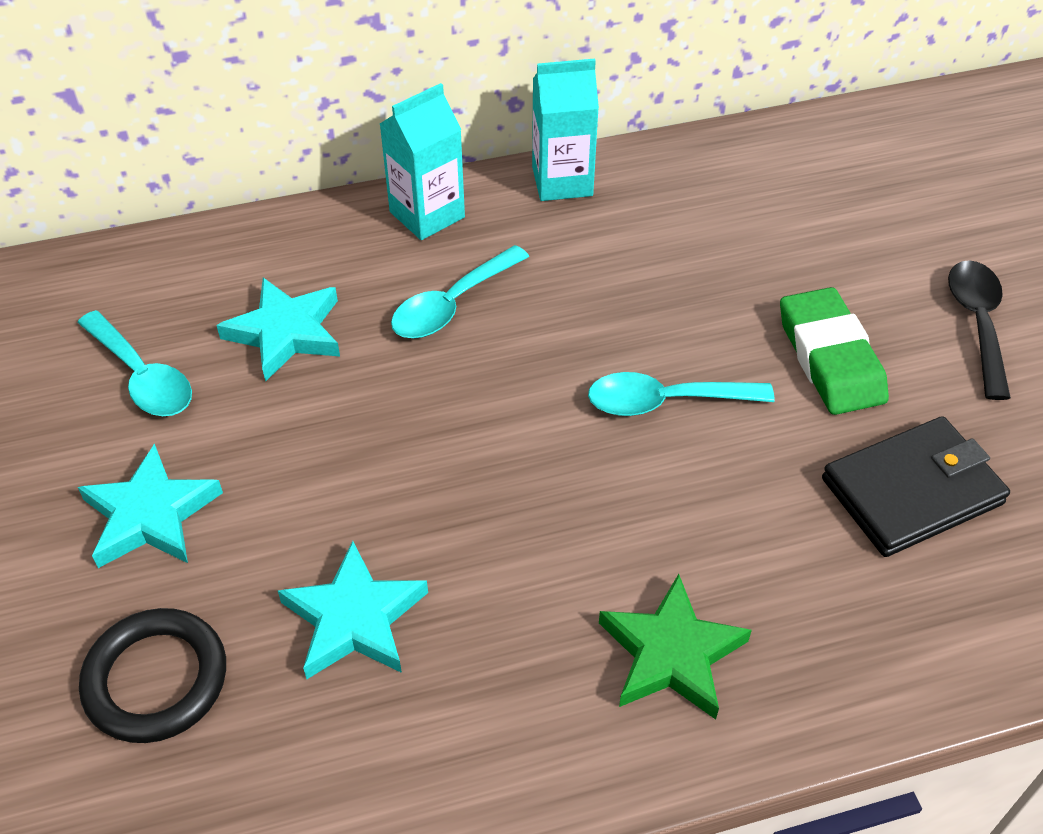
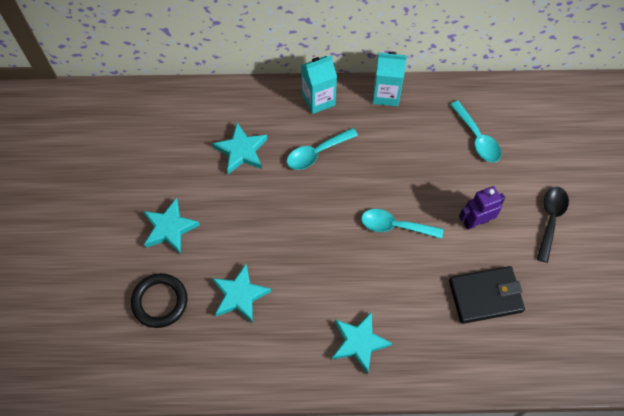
camera: 15 degrees right, 15 degrees up
(142, 377) = (177, 159): turquoise spoon -> turquoise spoon (477, 138)
(671, 653) = (359, 342): green star -> turquoise star
(830, 358) = (475, 221): green eraser -> purple robot

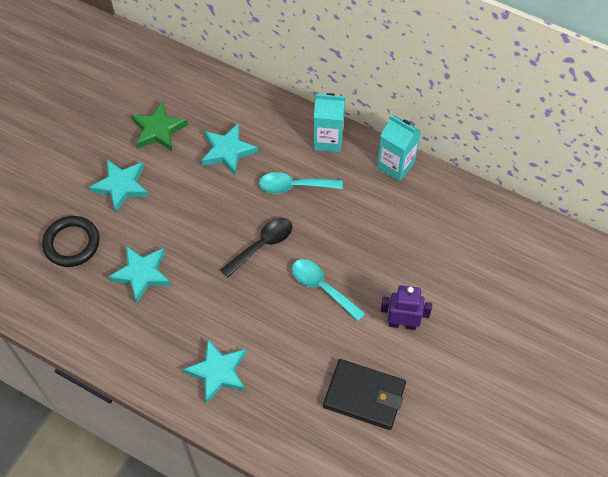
camera: 30 degrees right, 5 degrees down
(168, 162) = (158, 130): none -> green star
(477, 138) = (457, 248): turquoise spoon -> none
(550, 219) = (479, 360): black spoon -> black spoon (262, 245)

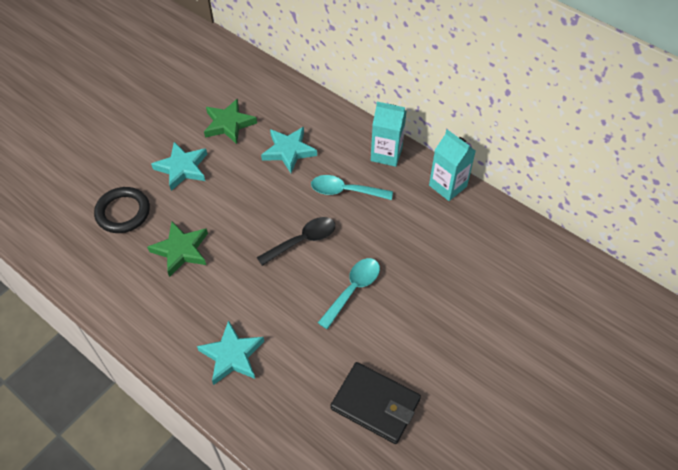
camera: 10 degrees right, 5 degrees down
(142, 274) = (181, 250): turquoise star -> green star
(322, 287) = (353, 289): turquoise spoon -> turquoise spoon turned 75 degrees clockwise
(402, 323) = (428, 337): purple robot -> none

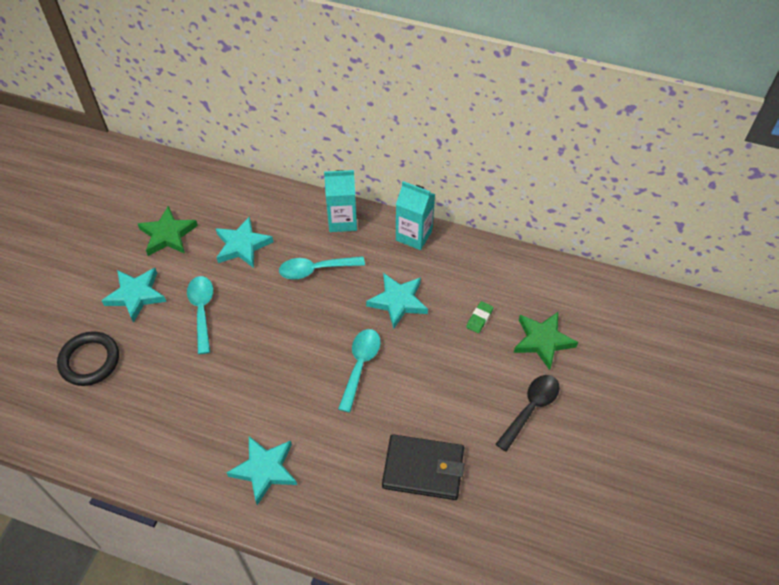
camera: 20 degrees left, 0 degrees up
(181, 250) = (169, 381): green star -> green star (542, 341)
(232, 198) = (202, 310): none -> turquoise spoon
(303, 240) = (292, 332): black spoon -> black spoon (531, 408)
(410, 242) = (398, 302): none -> turquoise star
(482, 281) = (479, 318): none -> green eraser

